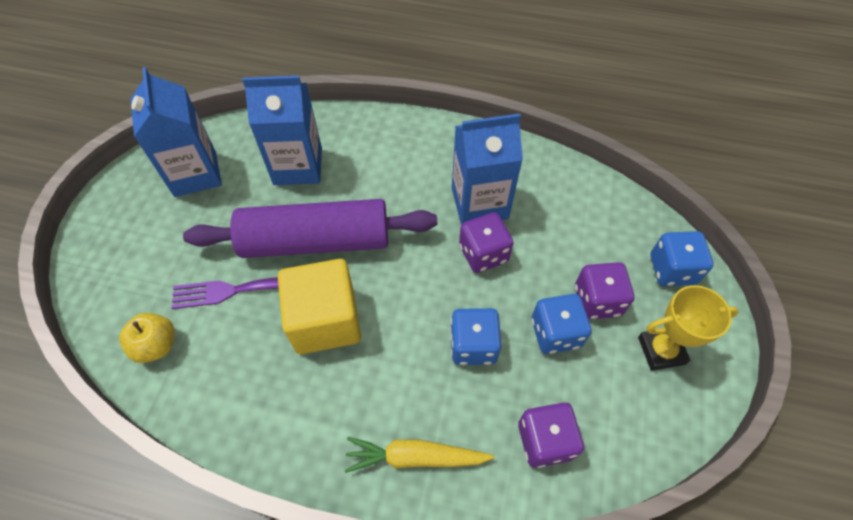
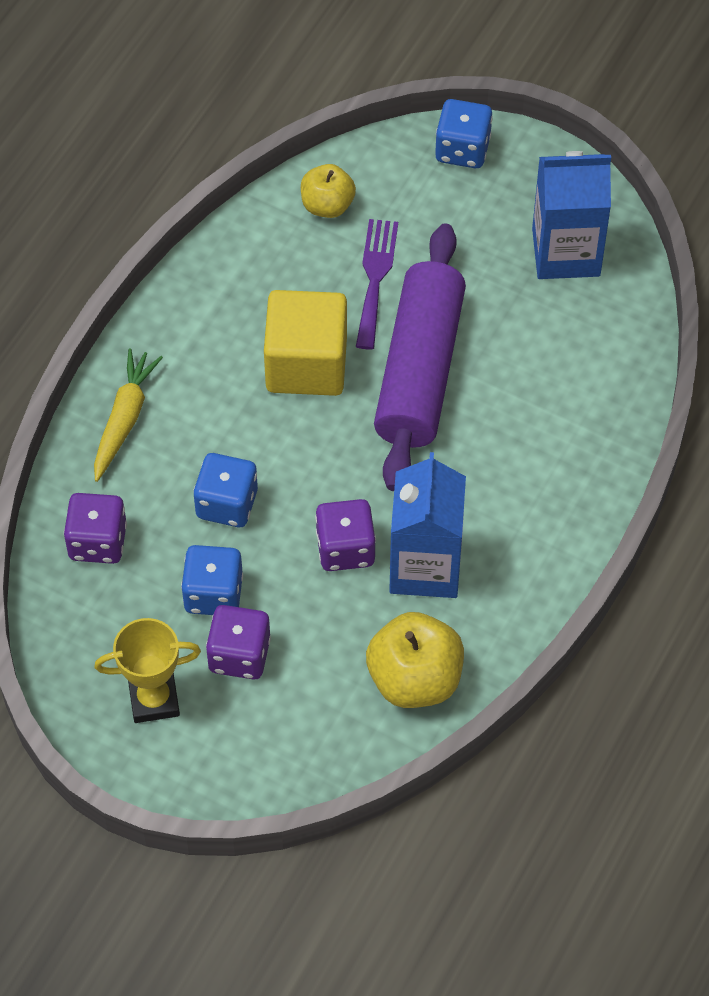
camera: 105 degrees right, 0 degrees up
(298, 166) = (548, 367): blue carton -> none
(565, 191) = (415, 679): none -> yellow apple
(661, 350) = (154, 699): yellow trophy -> yellow trophy turned 75 degrees clockwise
(672, 269) = (254, 761): blue dice -> blue dice (462, 149)

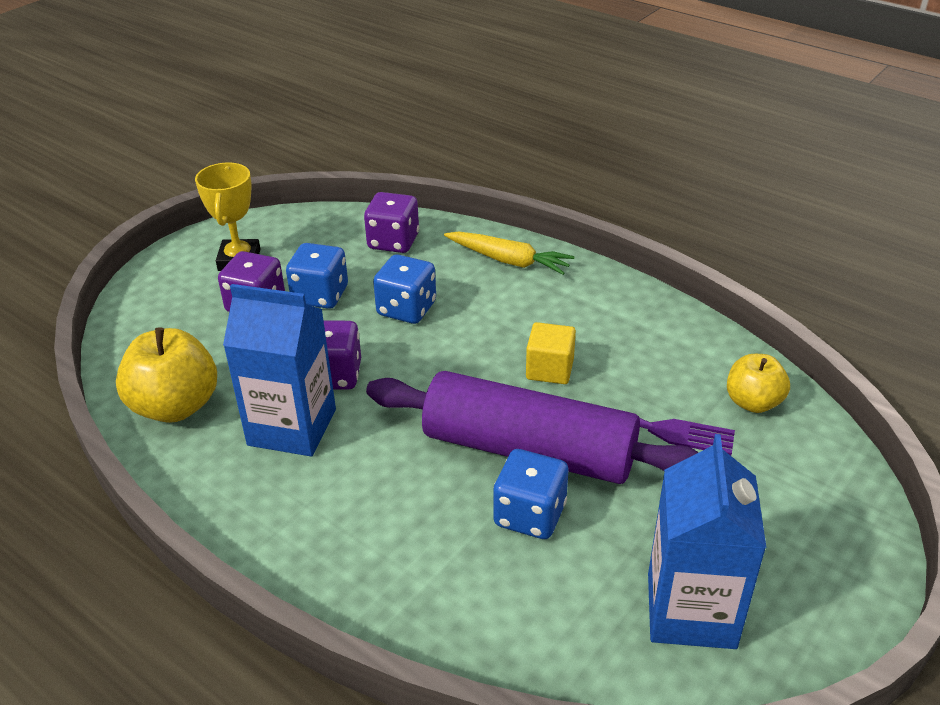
camera: 100 degrees right, 20 degrees down
(306, 364) = (549, 369): yellow cube -> yellow cube, size x0.55
(462, 149) = (851, 526): blue dice -> blue dice (530, 515)

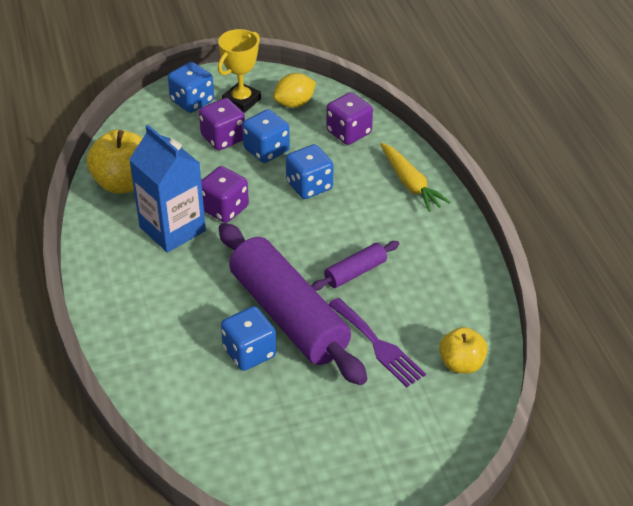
camera: 35 degrees right, 5 degrees up
(178, 284) = (192, 101): none -> blue dice
(304, 239) = (294, 103): none -> yellow lemon
(549, 369) = (355, 272): yellow cube -> purple rolling pin
(691, 610) = (280, 454): blue carton -> none

